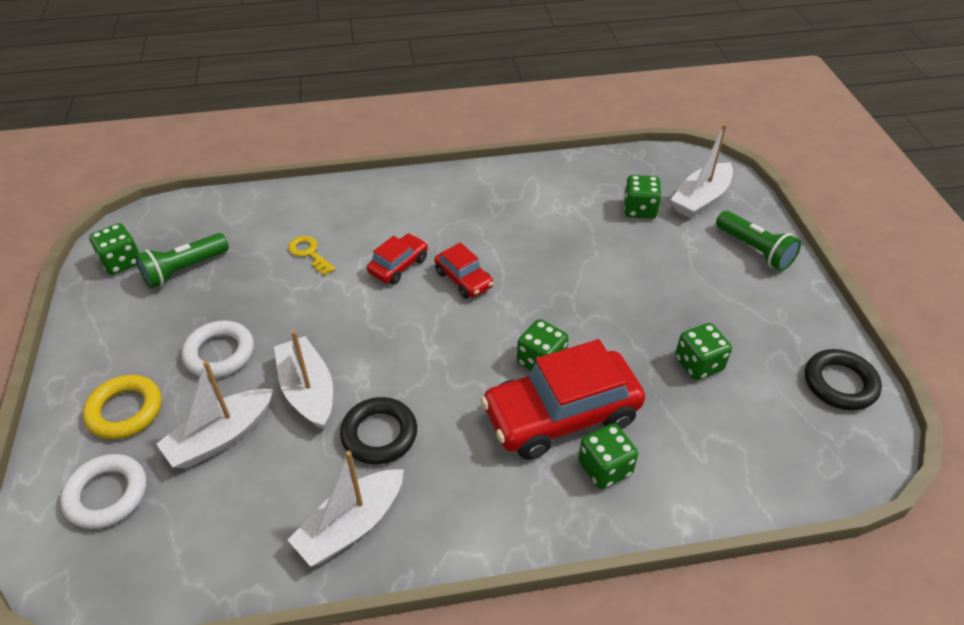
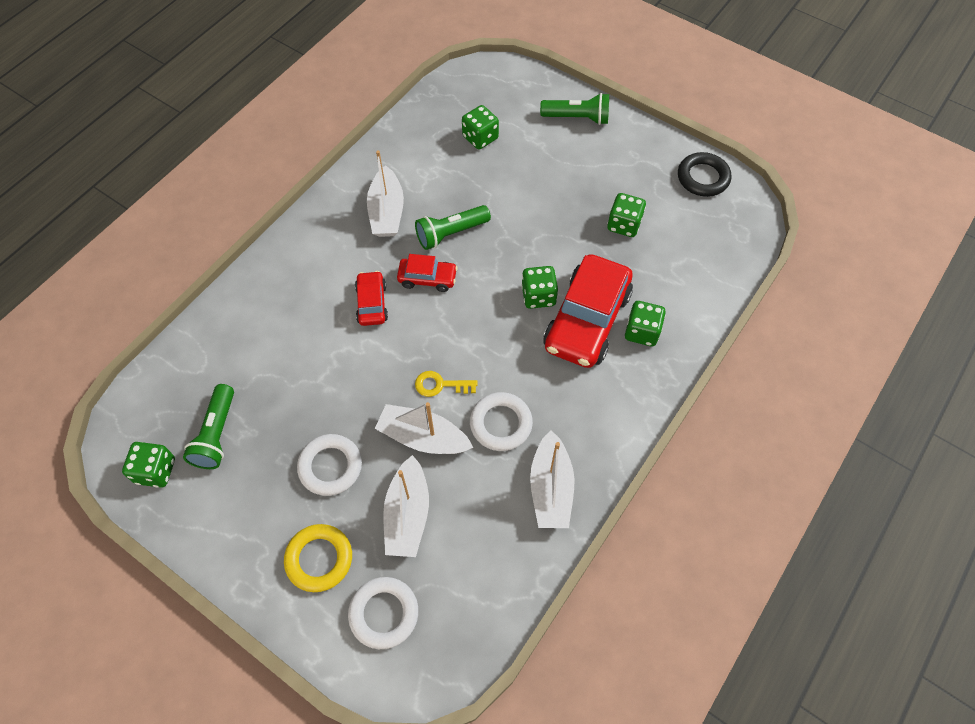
camera: 45 degrees left, 15 degrees up
(309, 253) = (296, 345): yellow key -> yellow key (440, 385)
(379, 434) = (501, 424): black ring -> white ring
(525, 261) = (451, 233): none -> green flashlight
(701, 199) = (509, 101): white boat -> white boat (387, 212)

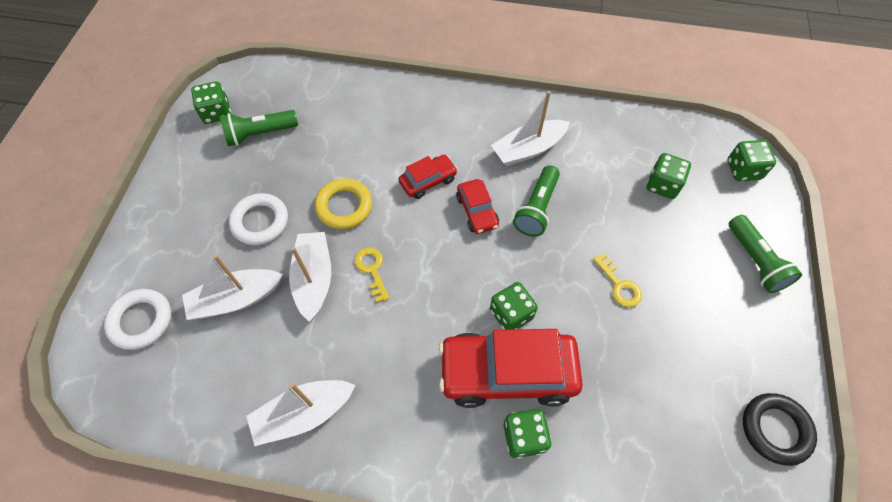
camera: 65 degrees right, 0 degrees up
(319, 559) = (176, 251): yellow ring -> yellow ring (344, 206)
(451, 233) = (536, 208): green flashlight -> green flashlight turned 105 degrees counterclockwise
(501, 424) = (354, 339): white ring -> none
(552, 211) = (619, 285): none -> yellow key
(624, 225) = (649, 364): green dice -> green dice (743, 170)

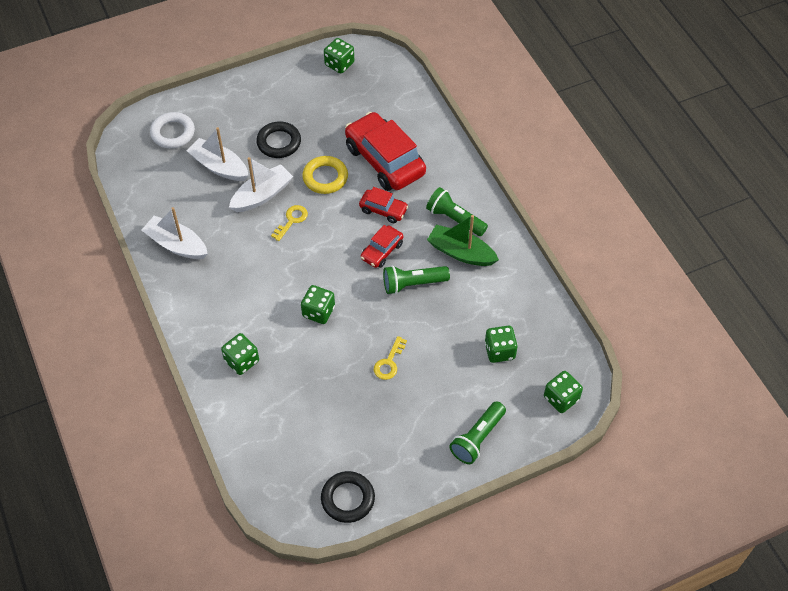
camera: 55 degrees right, 5 degrees down
(260, 134) = (343, 97): green flashlight -> green flashlight (455, 219)
(260, 222) = (279, 142): white ring -> black ring
(507, 373) = (276, 331): red car -> red car (385, 160)
(528, 149) = (461, 252): white boat -> green boat

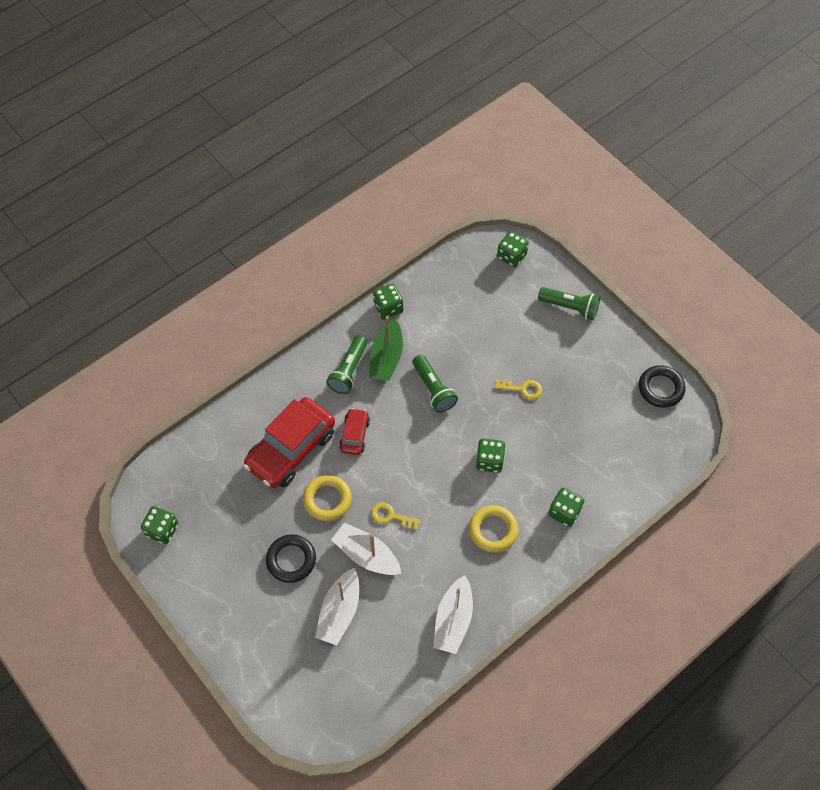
camera: 105 degrees left, 5 degrees up
(173, 133) = (304, 680): white ring -> none
(247, 296) = (493, 530): none -> yellow ring
(382, 251) = (404, 424): red car -> none
(499, 351) = (481, 307): green dice -> green dice (388, 308)

